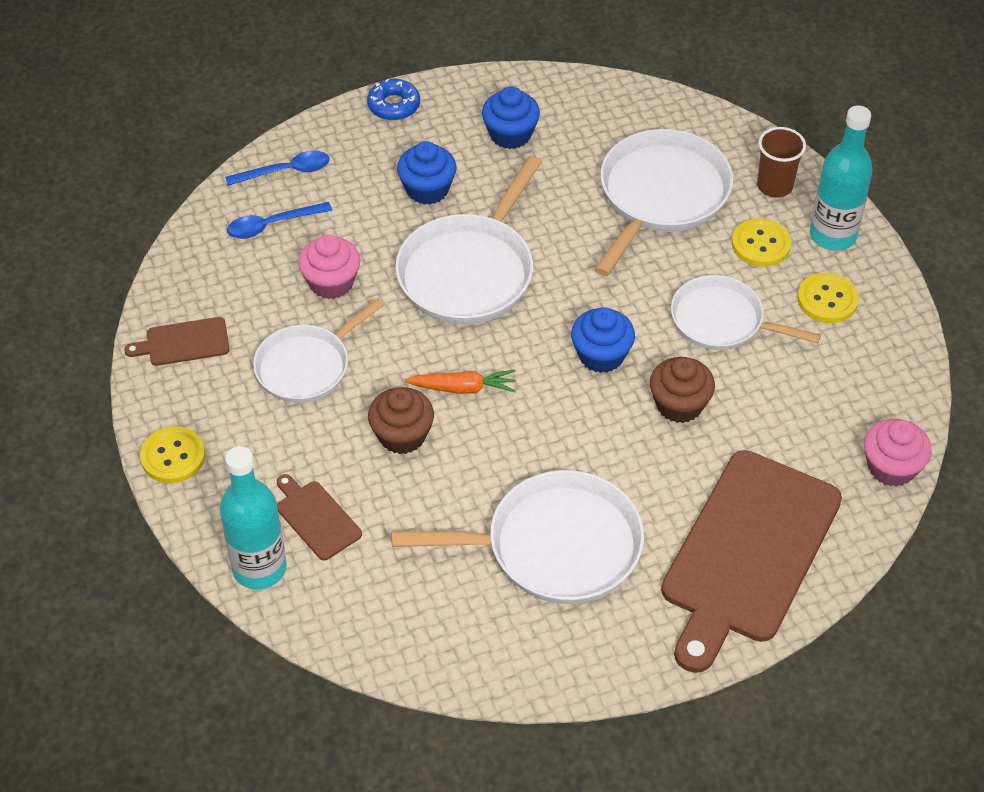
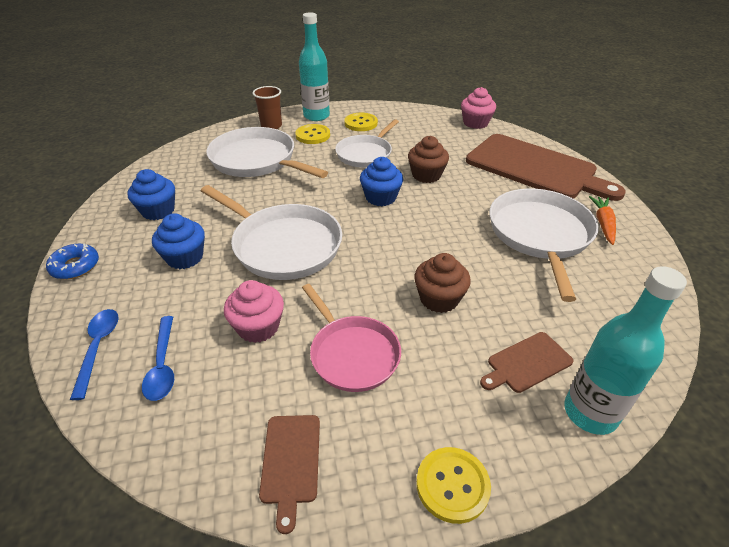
camera: 80 degrees left, 10 degrees down
(307, 366) = (352, 354): white pan -> pink pan
(463, 388) = (396, 261): orange carrot -> orange carrot (603, 224)

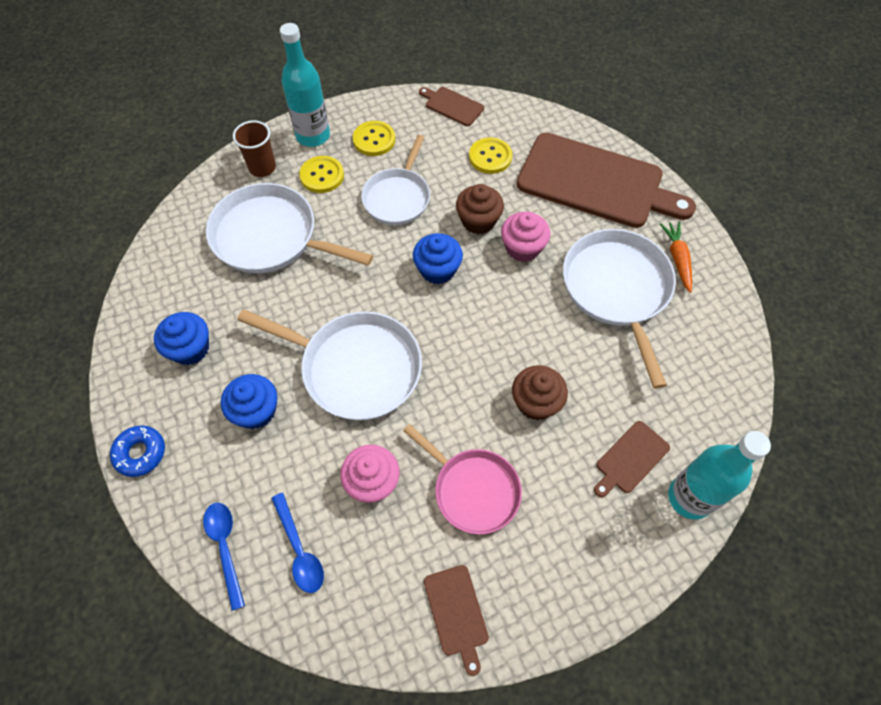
camera: 15 degrees left, 20 degrees up
(428, 114) = (452, 105): none -> brown cutting board
(452, 485) = (592, 596): yellow button -> yellow button (490, 157)
(475, 123) = (513, 111): pink cupcake -> pink cupcake (522, 248)

